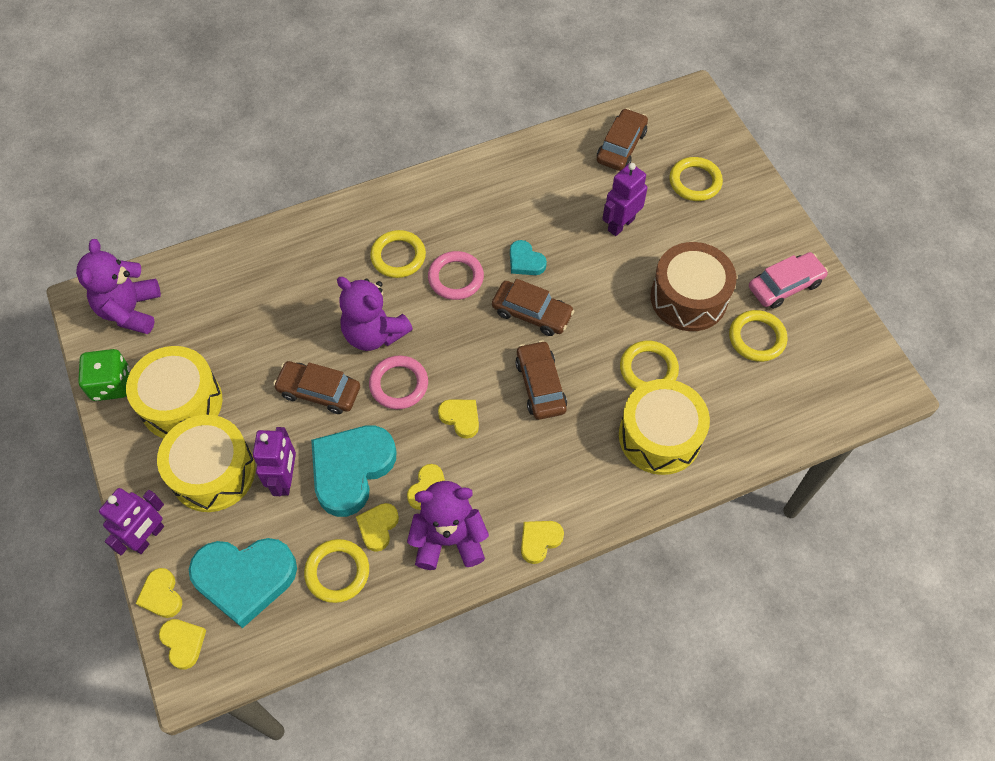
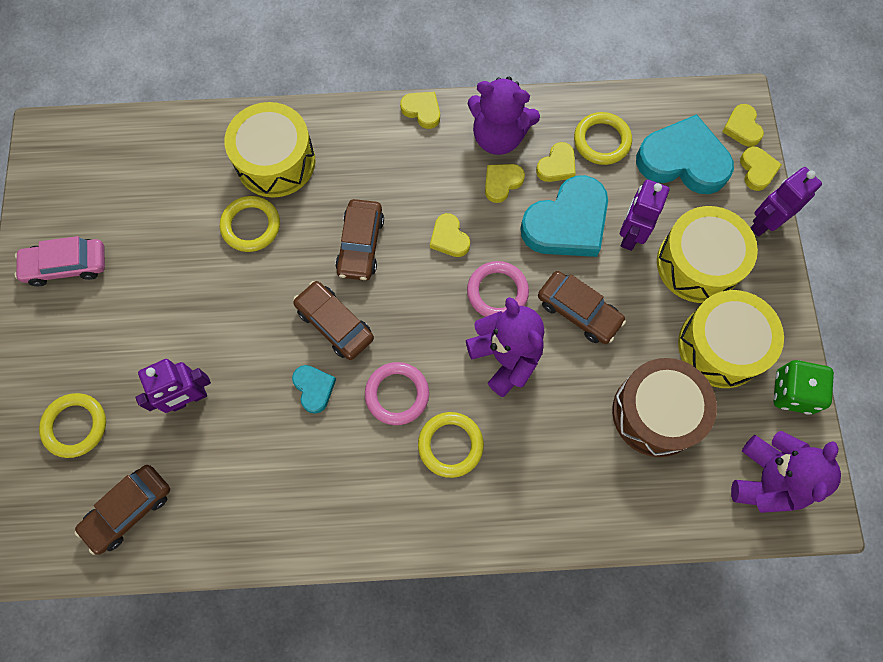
camera: 160 degrees left, 10 degrees up
(539, 541) = (422, 111): yellow heart -> yellow heart turned 120 degrees counterclockwise
(688, 298) = (169, 285): brown drum -> brown drum (656, 413)
(756, 338) = (131, 221): yellow ring -> none

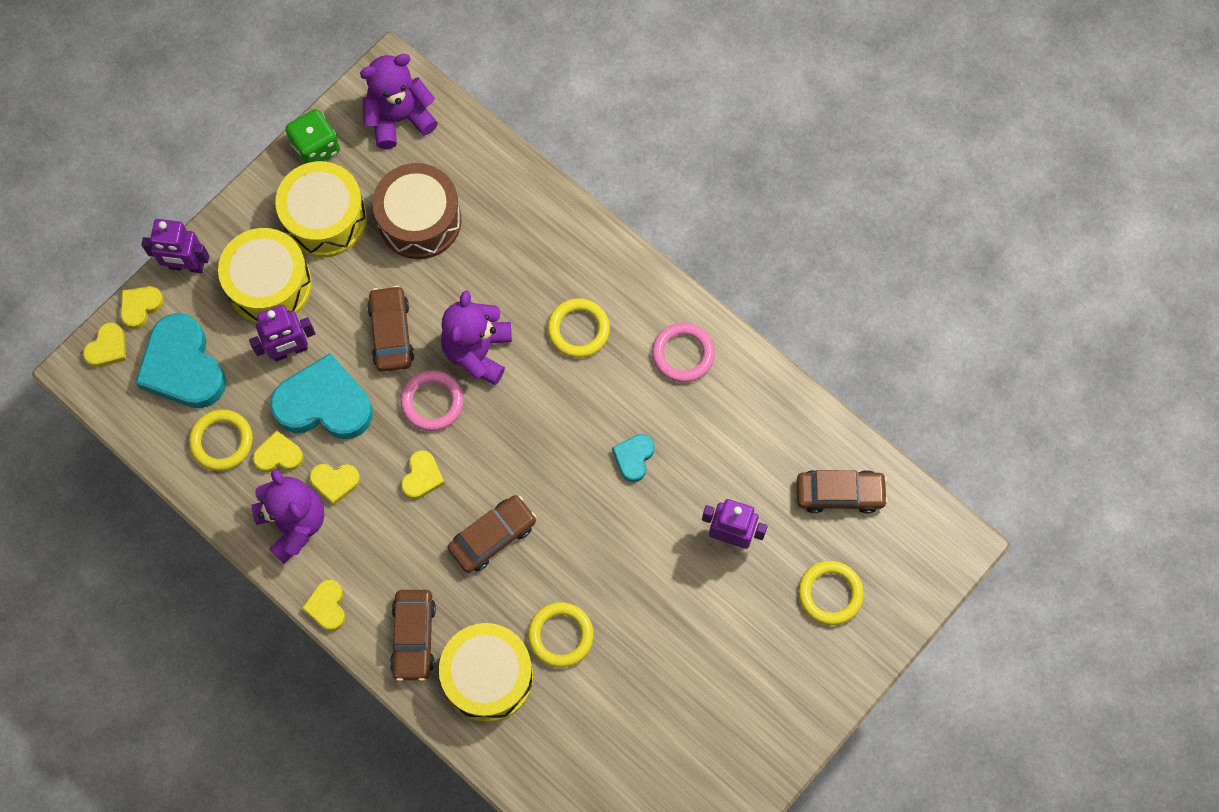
camera: 135 degrees left, 0 degrees up
(66, 265) = (734, 742): pink car -> none
(335, 324) = (573, 492): brown car -> brown car (414, 637)
(397, 394) = (580, 398): pink ring -> pink ring (683, 354)

